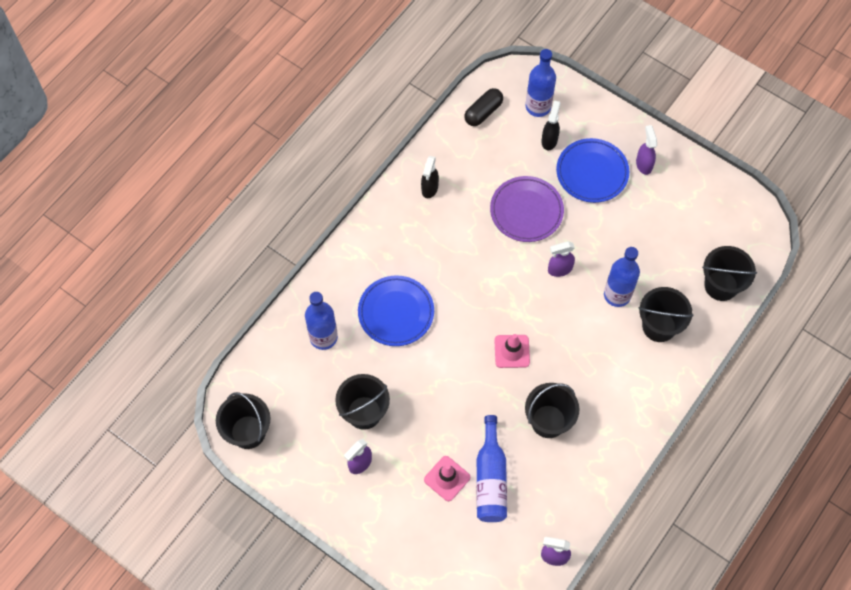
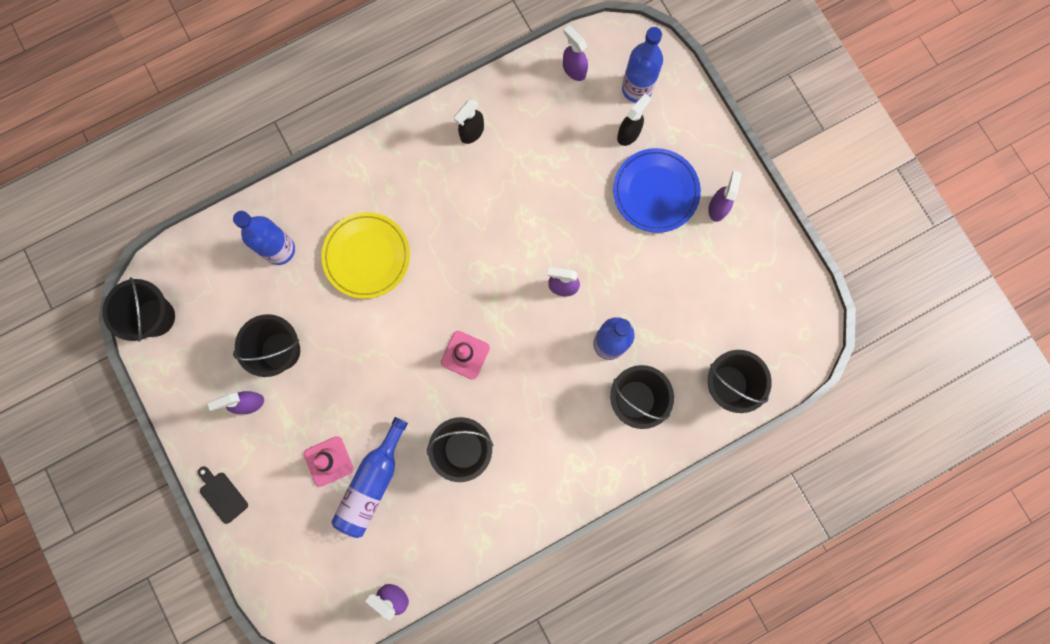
camera: 25 degrees right, 15 degrees up
(374, 544) = (222, 495): none -> black cutting board
(396, 312) = (367, 256): blue plate -> yellow plate
(483, 112) = (574, 69): black capsule -> purple spray bottle
(526, 211) = (561, 204): purple plate -> none

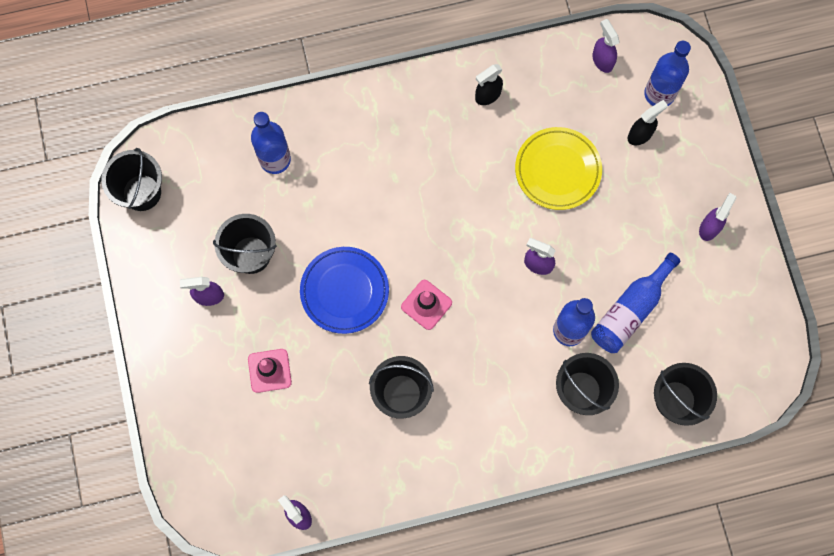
camera: 15 degrees right, 5 degrees down
(222, 495) = (160, 375): black cutting board -> none
(367, 256) = (356, 187): yellow plate -> yellow plate (557, 170)
(372, 483) = (305, 402): blue bottle -> blue bottle (630, 310)
(655, 192) = (652, 197): blue plate -> blue plate (344, 291)

